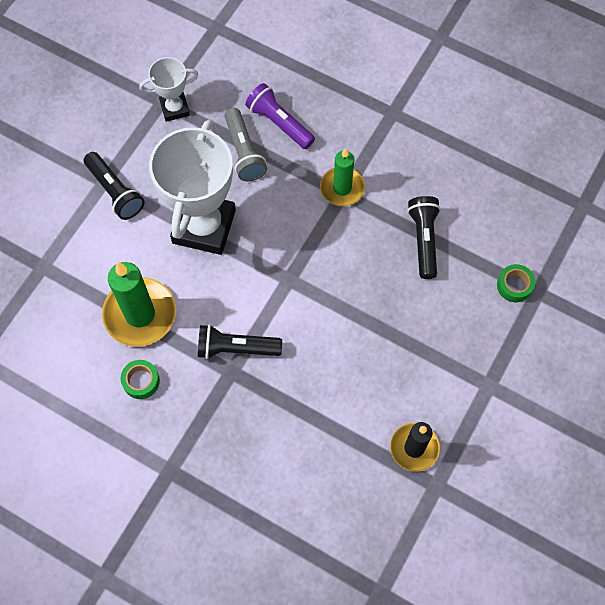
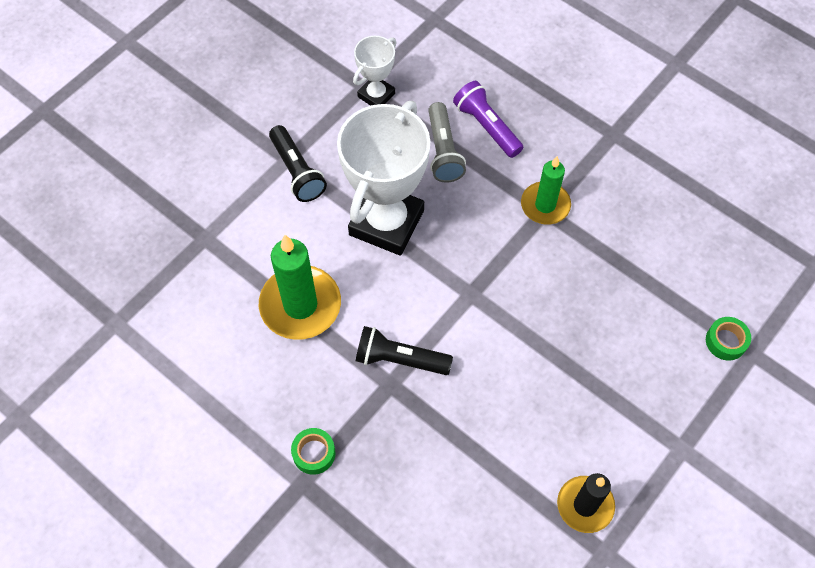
camera: 10 degrees right, 5 degrees down
(141, 381) = (288, 378): green tape -> green tape (314, 453)
(175, 108) = (376, 95): white trophy -> white trophy turned 45 degrees counterclockwise
(424, 240) = (628, 275): black flashlight -> none

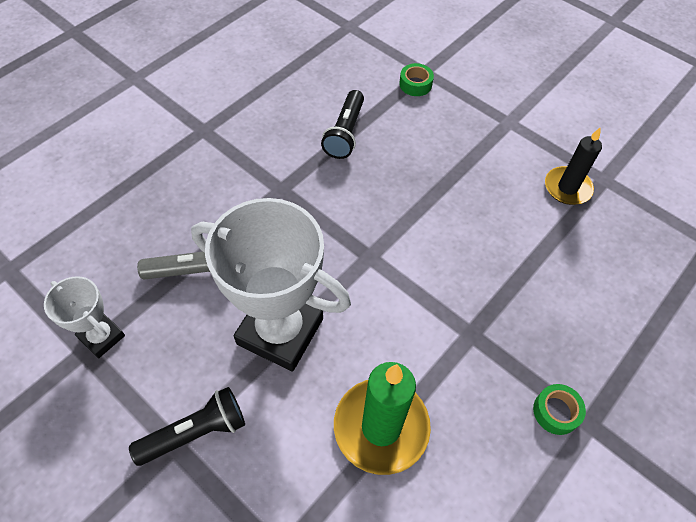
camera: 90 degrees left, 5 degrees down
(400, 359) = (443, 324): black flashlight -> black flashlight (345, 133)
(487, 126) = (172, 229): purple flashlight -> none
(545, 205) = (275, 188): green candle -> none

